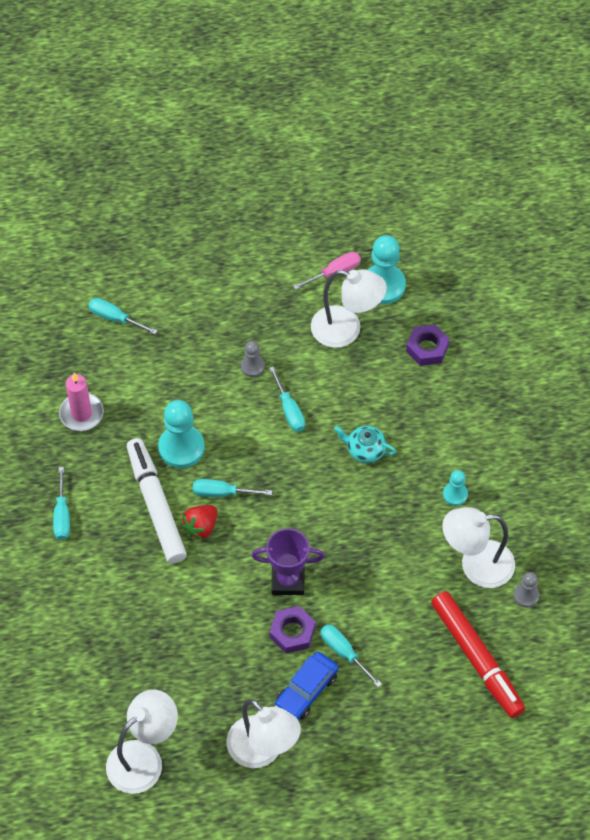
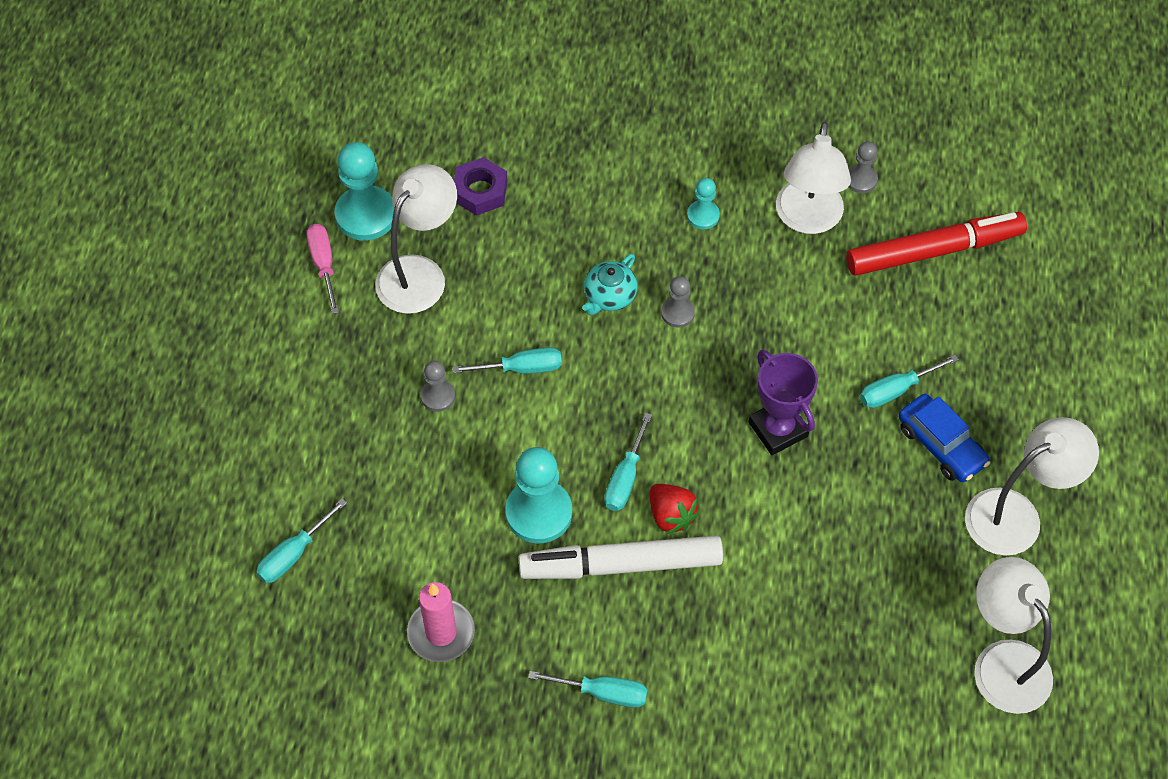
camera: 75 degrees left, 0 degrees up
(288, 580) = (778, 429): purple trophy -> purple trophy turned 45 degrees counterclockwise
(292, 632) = (855, 442): purple nut -> none
(365, 496) = (677, 313): none -> grey pawn

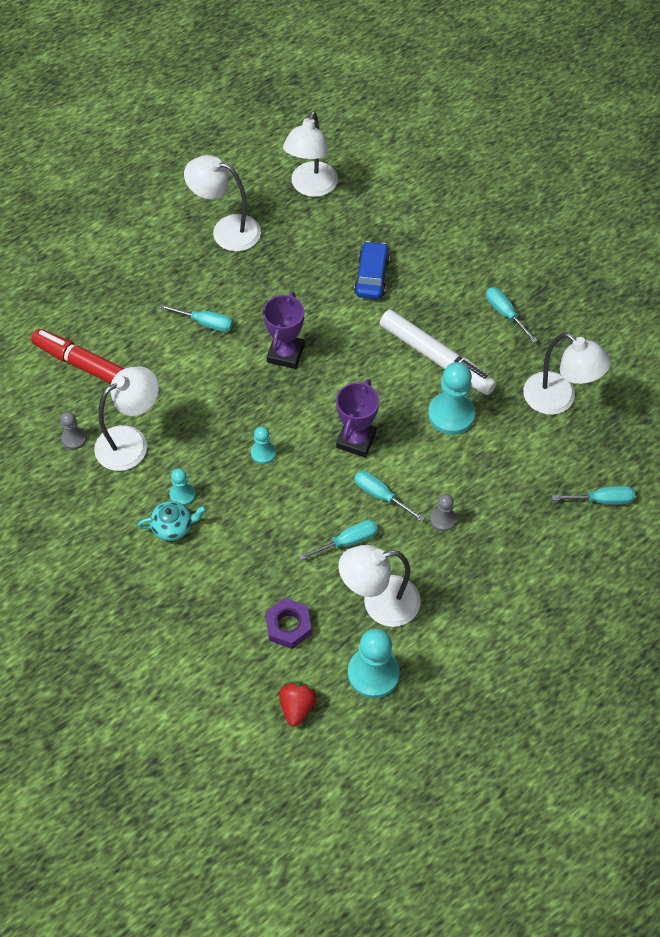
camera: 135 degrees left, 0 degrees up
(324, 265) = (431, 661): pink screwdriver -> none
(441, 632) = (558, 400): pink candle -> white lamp
(605, 402) = (356, 440): none -> purple trophy
(609, 296) = (288, 494): turquoise teapot -> turquoise teapot (173, 526)
(625, 477) = (388, 395): turquoise screwdriver -> turquoise screwdriver (347, 541)
(671, 515) = (386, 359): red strawberry -> red strawberry (297, 706)
(677, 313) = (263, 453): grey pawn -> turquoise pawn
(941, 445) = (219, 283): blue car -> blue car (371, 276)

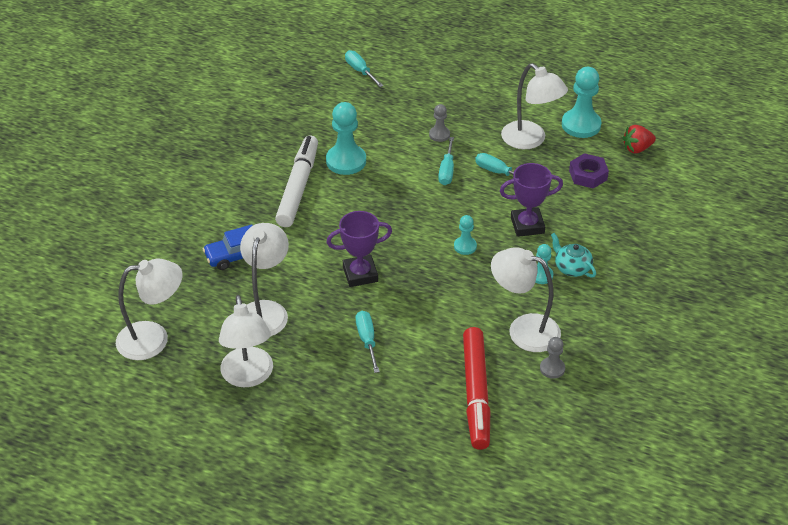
camera: 120 degrees left, 15 degrees down
(356, 440) = (410, 201): purple trophy -> purple trophy (527, 225)
(505, 314) = (225, 166): turquoise screwdriver -> none
(558, 400) = (290, 114): white lamp -> white lamp (265, 310)

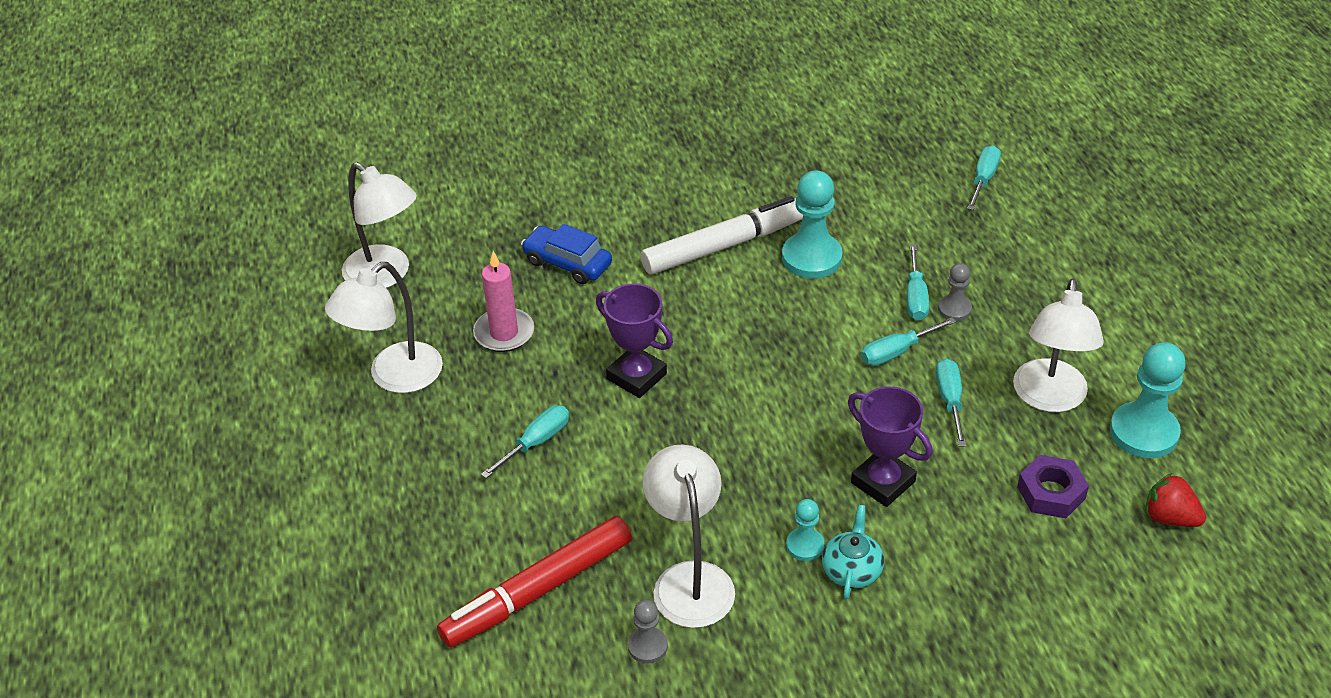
camera: 55 degrees right, 0 degrees up
(265, 310) = (504, 333): white lamp -> pink candle
(416, 142) = (915, 297): none -> turquoise screwdriver
(465, 246) = (780, 443): turquoise pawn -> none

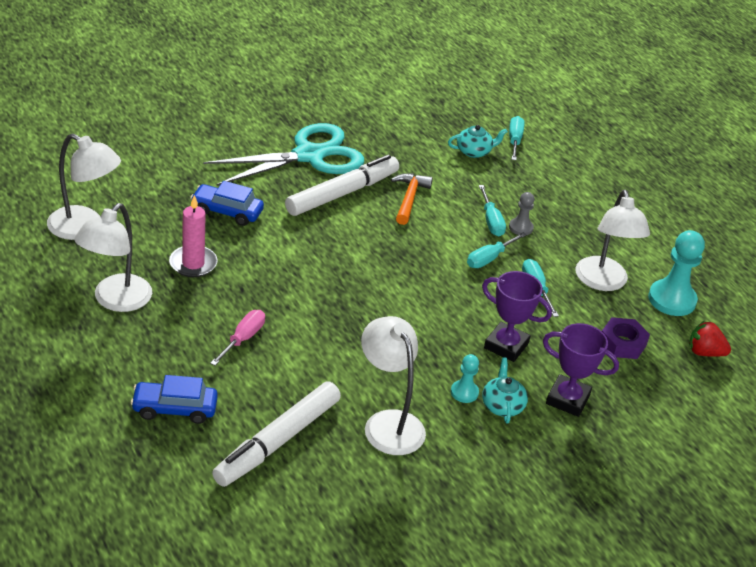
camera: 20 degrees left, 5 degrees down
(423, 532) = (174, 409): none -> blue car
(536, 443) = (243, 339): turquoise screwdriver -> pink screwdriver
(538, 591) = (277, 442): red marker -> white marker
(636, 376) = (305, 287): purple trophy -> purple trophy (567, 399)
(647, 646) = (372, 471): grey pawn -> none
(696, 189) = (309, 155): none -> turquoise scissors
(811, 258) = (409, 198): turquoise pawn -> orange hammer
(921, 193) = (474, 151): none -> turquoise teapot

